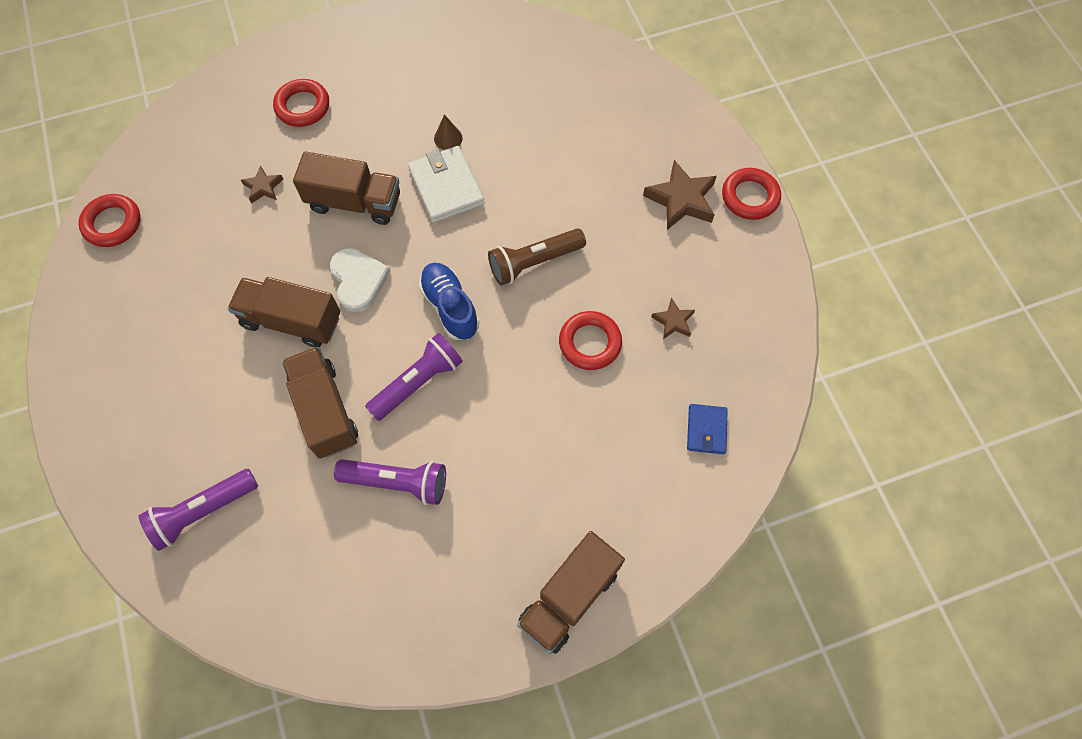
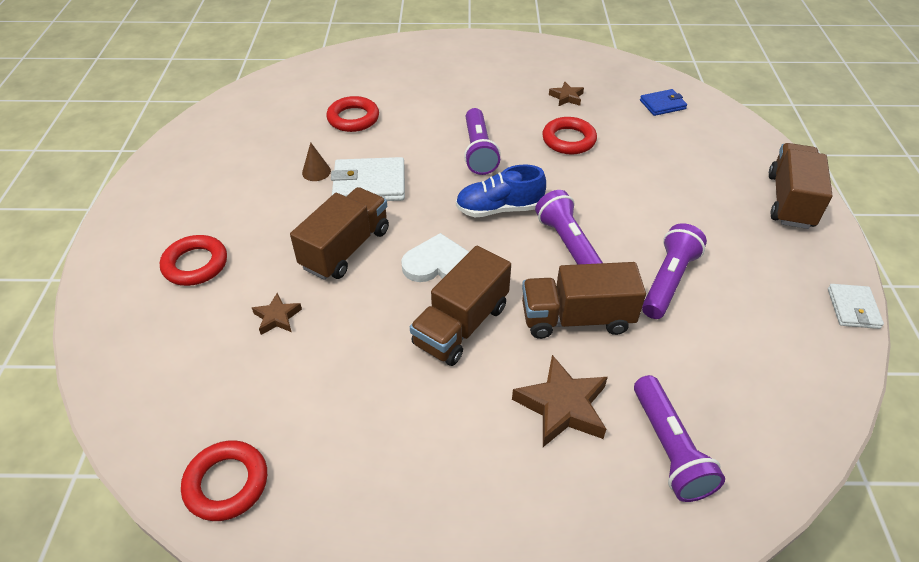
camera: 70 degrees left, 20 degrees down
(412, 669) = (853, 308): none -> white wallet
(534, 262) = (478, 151): brown flashlight -> purple flashlight
(569, 597) = (790, 201): brown truck -> brown truck turned 135 degrees counterclockwise
(681, 200) = (462, 69): brown star -> brown star (562, 406)
(706, 430) = (662, 104): blue wallet -> blue wallet turned 45 degrees counterclockwise
(750, 197) = (478, 41): red ring -> red ring (353, 118)

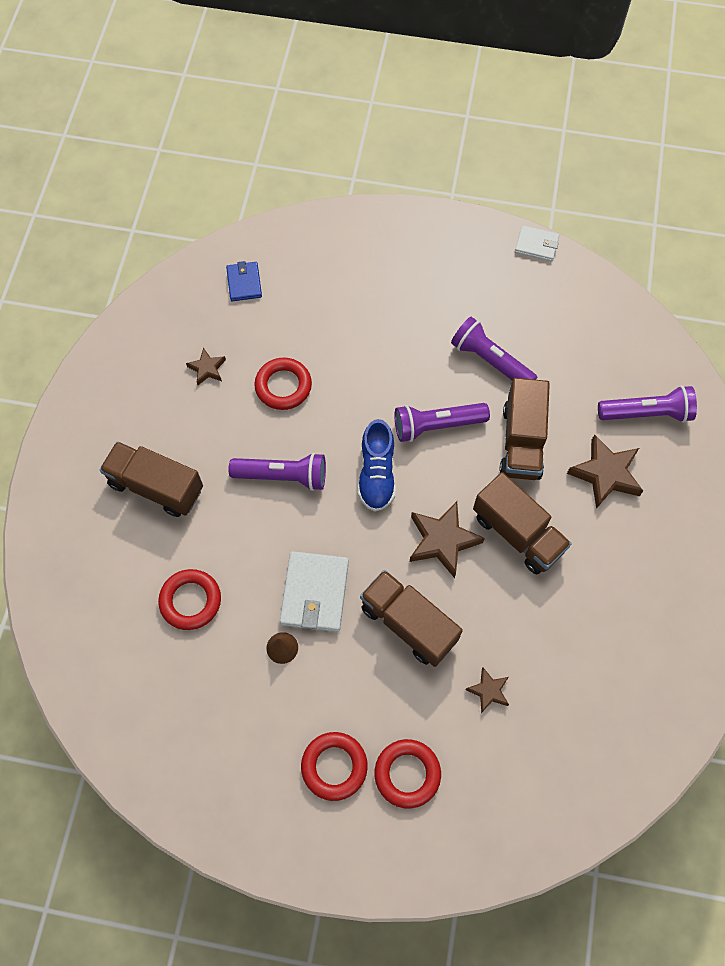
camera: 80 degrees left, 20 degrees up
(226, 483) = (653, 730): red ring -> red ring (334, 766)
(438, 264) = (442, 541): white heart -> brown star
(790, 201) = (410, 234): brown truck -> brown truck (156, 487)

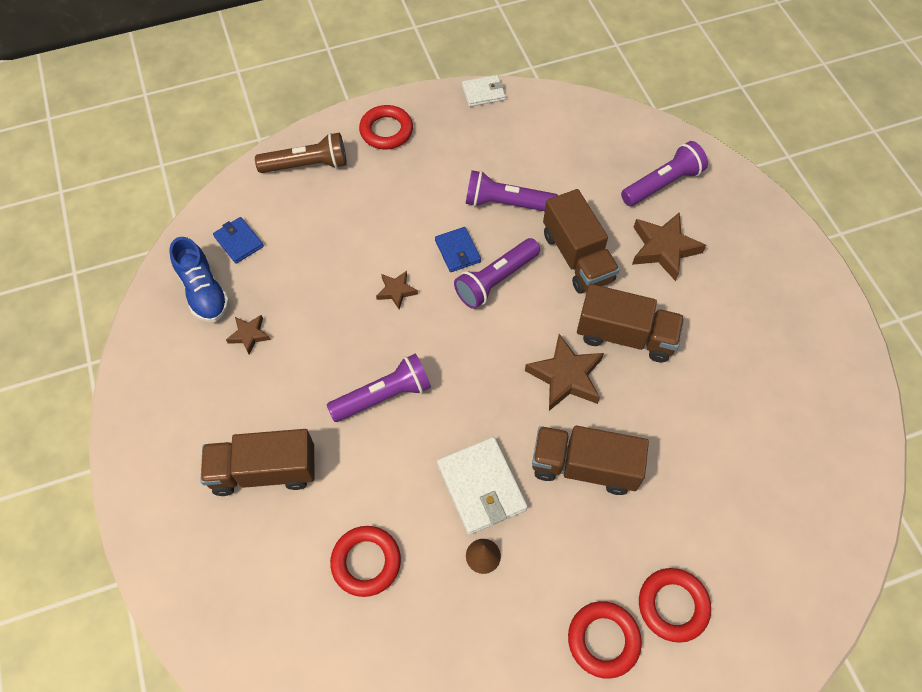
camera: 30 degrees left, 5 degrees down
(283, 386) = (333, 315): red ring -> red ring (386, 131)
(339, 240) = (307, 165): none -> brown flashlight
(377, 474) = (470, 349): blue shoe -> blue shoe (204, 292)
(420, 383) = (457, 251): none -> blue wallet
(488, 691) = (692, 486): brown star -> brown star (396, 291)

